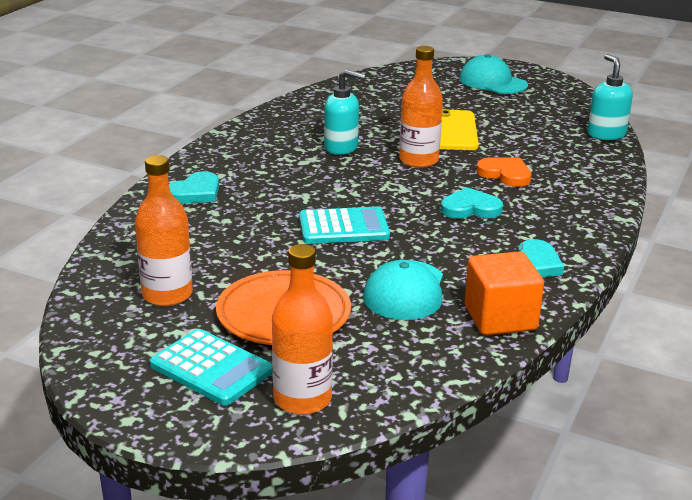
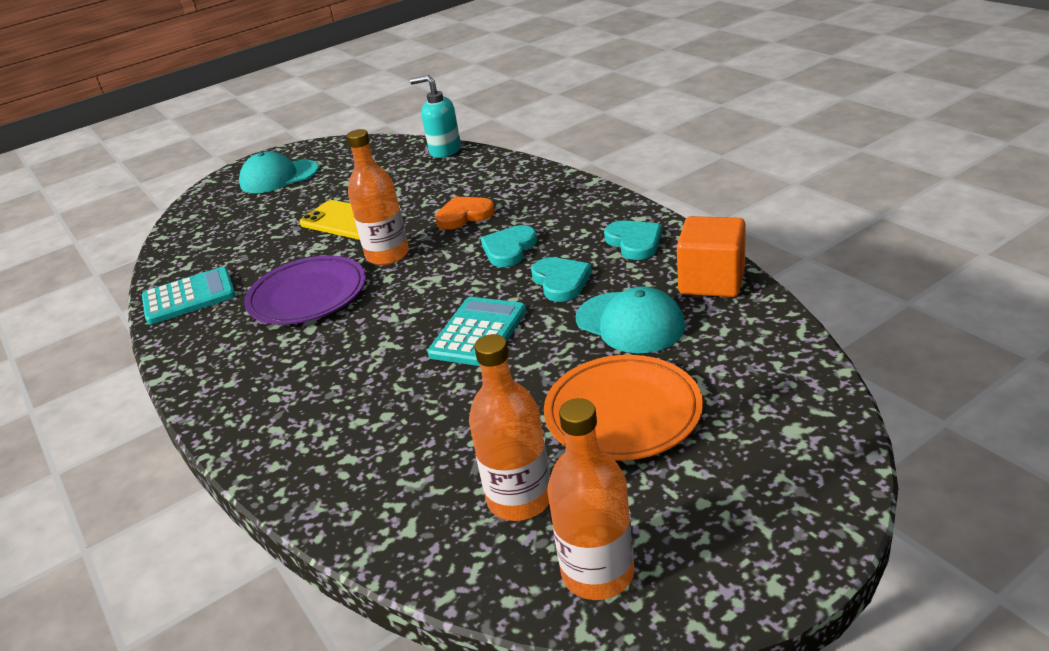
camera: 55 degrees left, 5 degrees up
(195, 192) = (296, 427): turquoise heart -> turquoise heart (561, 281)
(211, 368) = (700, 492): turquoise calculator -> turquoise calculator (189, 297)
(302, 399) = (790, 434): orange bottle -> orange bottle (598, 573)
(341, 148) = (307, 296): turquoise soap dispenser -> purple plate

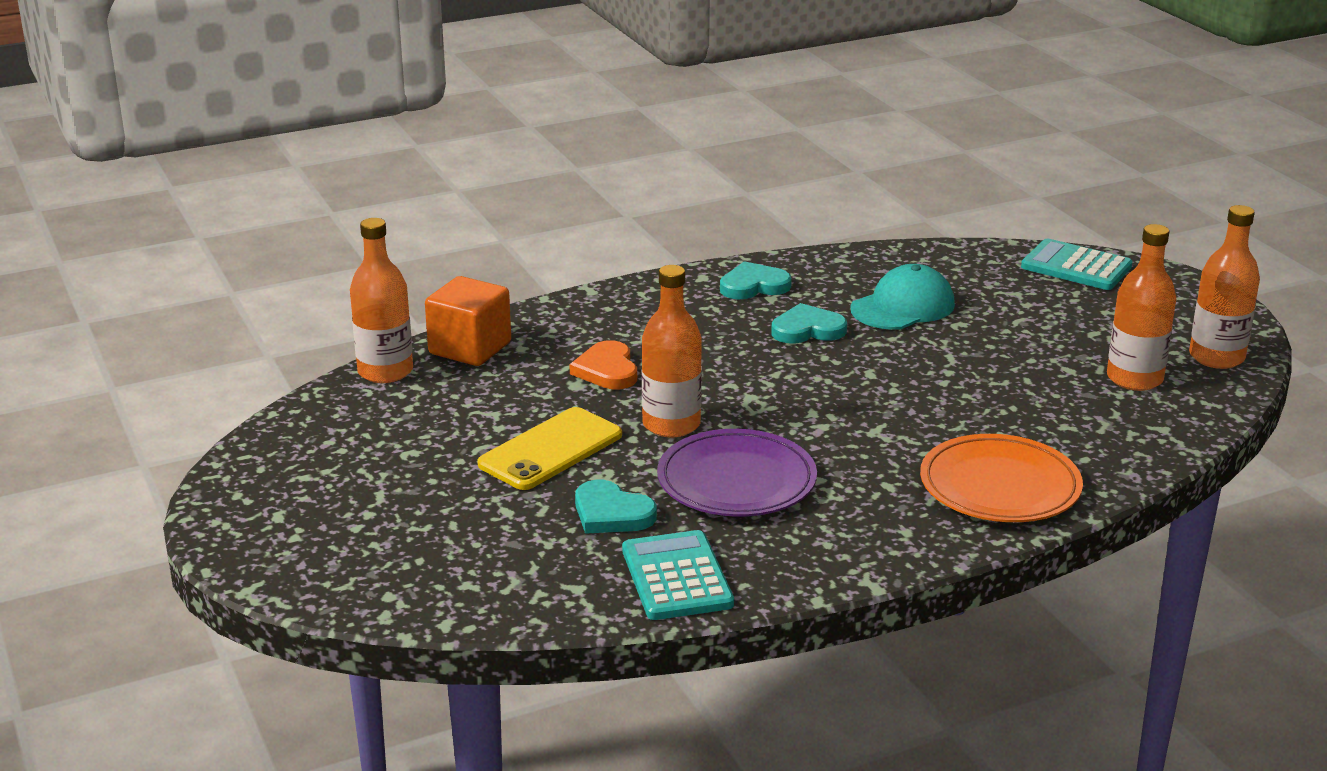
camera: 85 degrees left, 5 degrees down
(279, 177) = (320, 513): turquoise cap -> none
(445, 151) = (385, 371): turquoise soap dispenser -> orange bottle
(478, 333) = (880, 379): turquoise calculator -> turquoise calculator (1076, 267)
(509, 249) = (716, 350): turquoise heart -> turquoise heart (611, 513)
(623, 413) = (1037, 326): orange plate -> orange plate (999, 486)
(712, 281) = (853, 264): orange cube -> orange cube (470, 348)

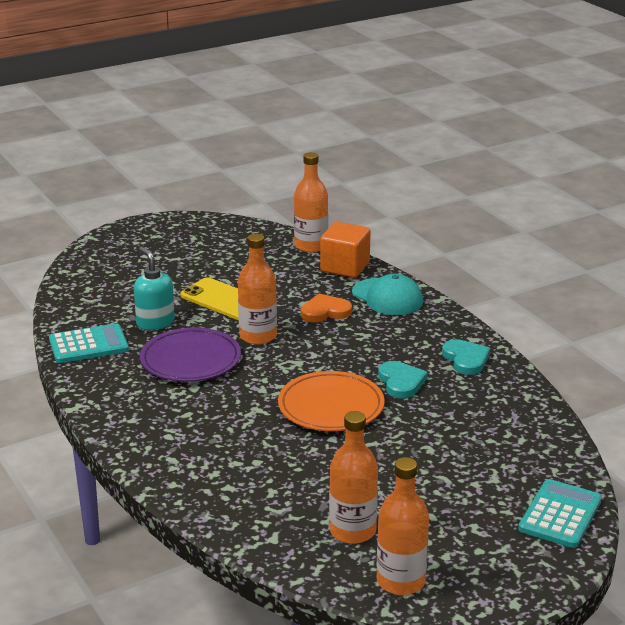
camera: 85 degrees right, 0 degrees up
(611, 513) = (155, 322): turquoise heart -> turquoise soap dispenser
(903, 307) = (450, 423): turquoise cap -> turquoise cap (387, 297)
(999, 486) = (185, 457): orange plate -> orange plate (331, 407)

